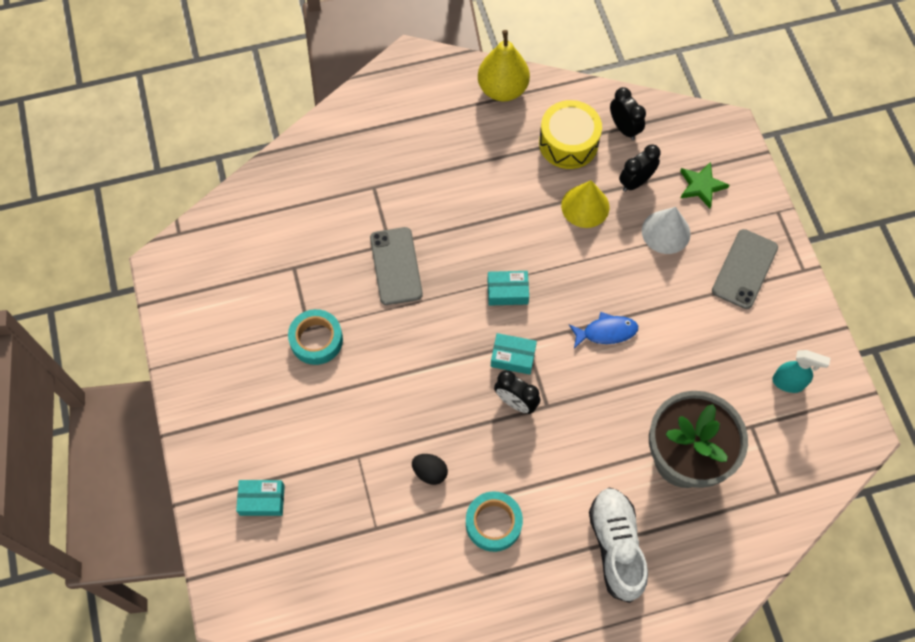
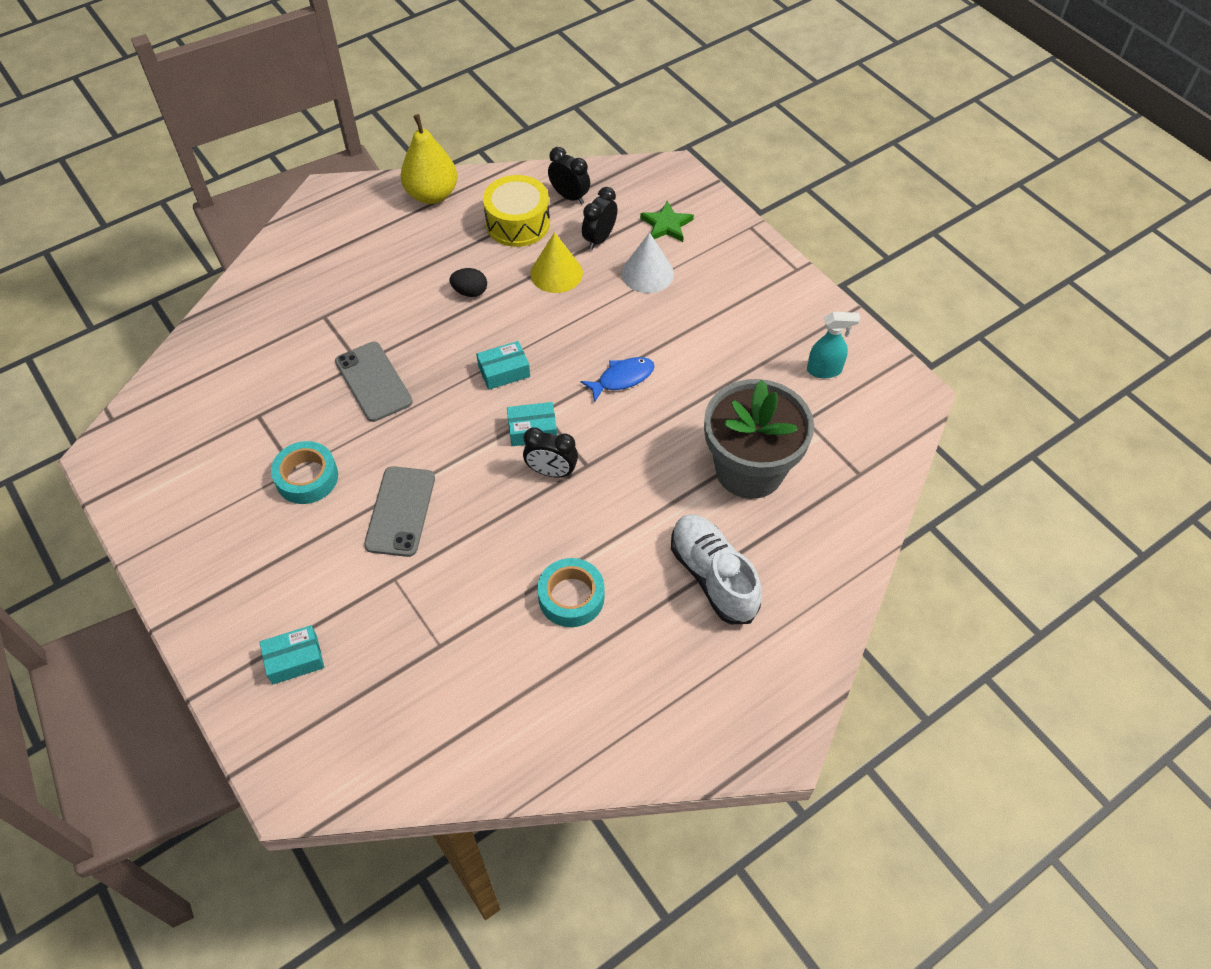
camera: 20 degrees left, 10 degrees down
(430, 472) = (481, 569): black egg -> black egg (470, 292)
(744, 269) = (739, 284): grey phone -> grey phone (400, 511)

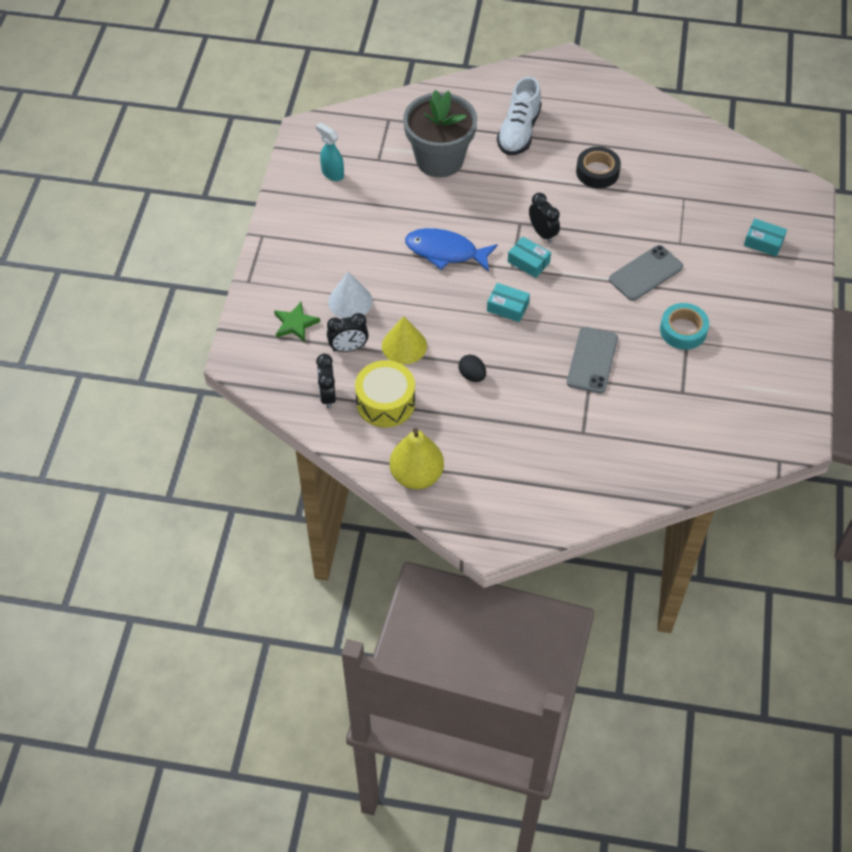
camera: 135 degrees left, 0 degrees up
(571, 597) = (597, 172): turquoise tape -> black tape
(622, 378) = (445, 252): blue fish -> blue fish, size x1.56

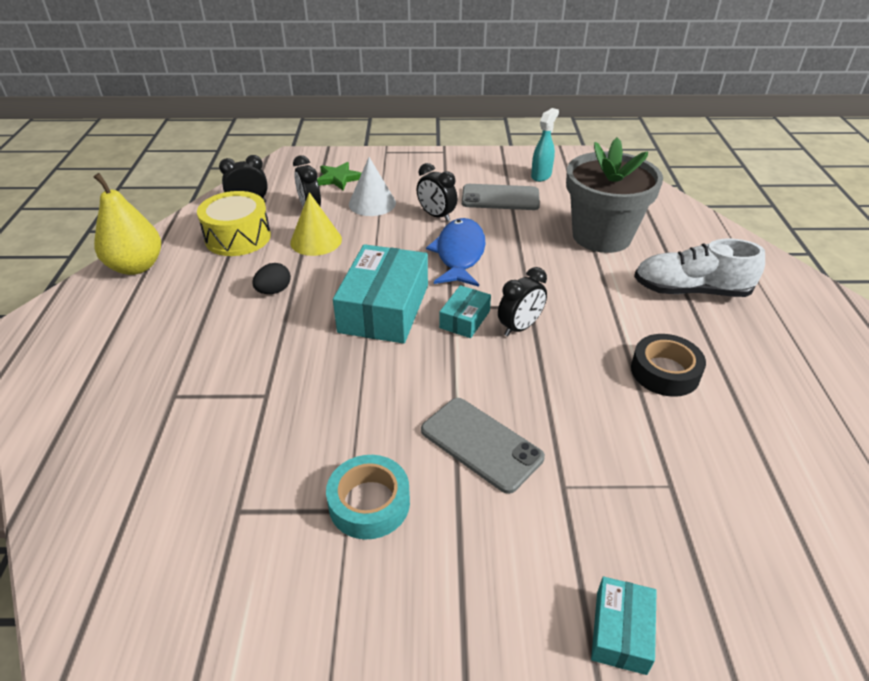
camera: 80 degrees right, 15 degrees down
(383, 258) = (436, 216): none -> black clock
(507, 307) = (384, 308): turquoise box -> turquoise box, size x2.00
(592, 360) = (301, 394): grey phone -> grey phone (500, 198)

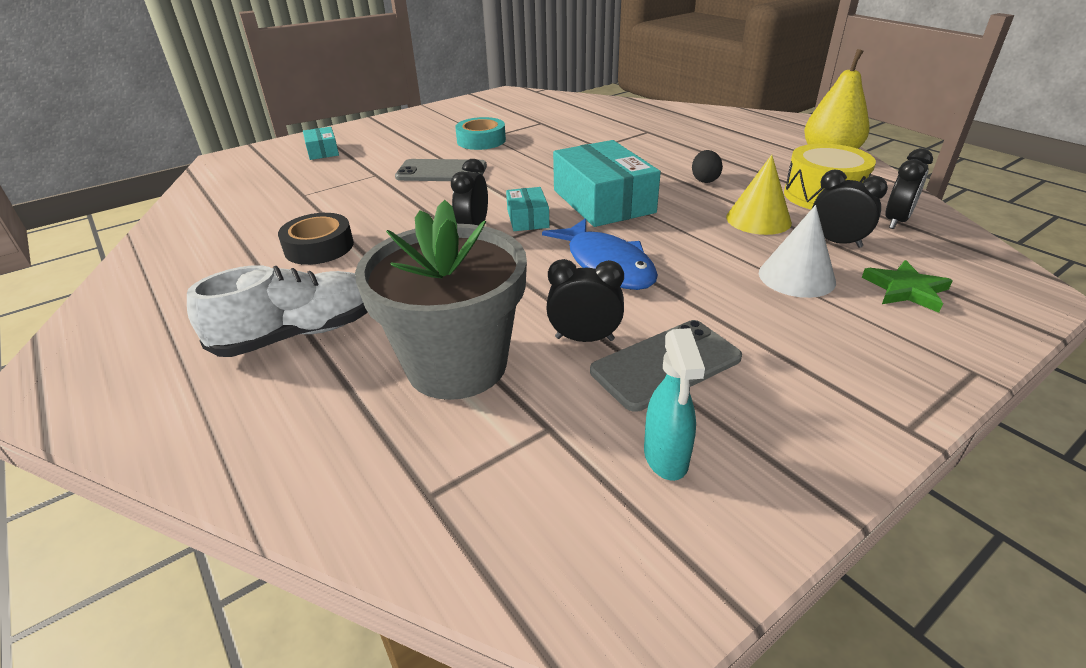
camera: 145 degrees right, 5 degrees down
(436, 216) = (700, 295): black clock -> black clock (584, 338)

